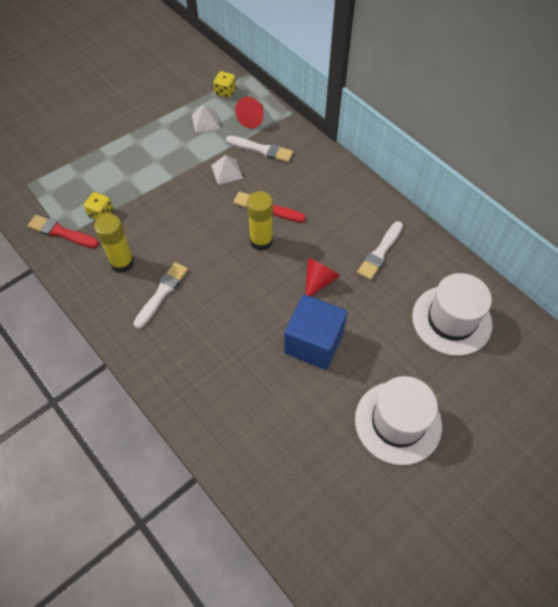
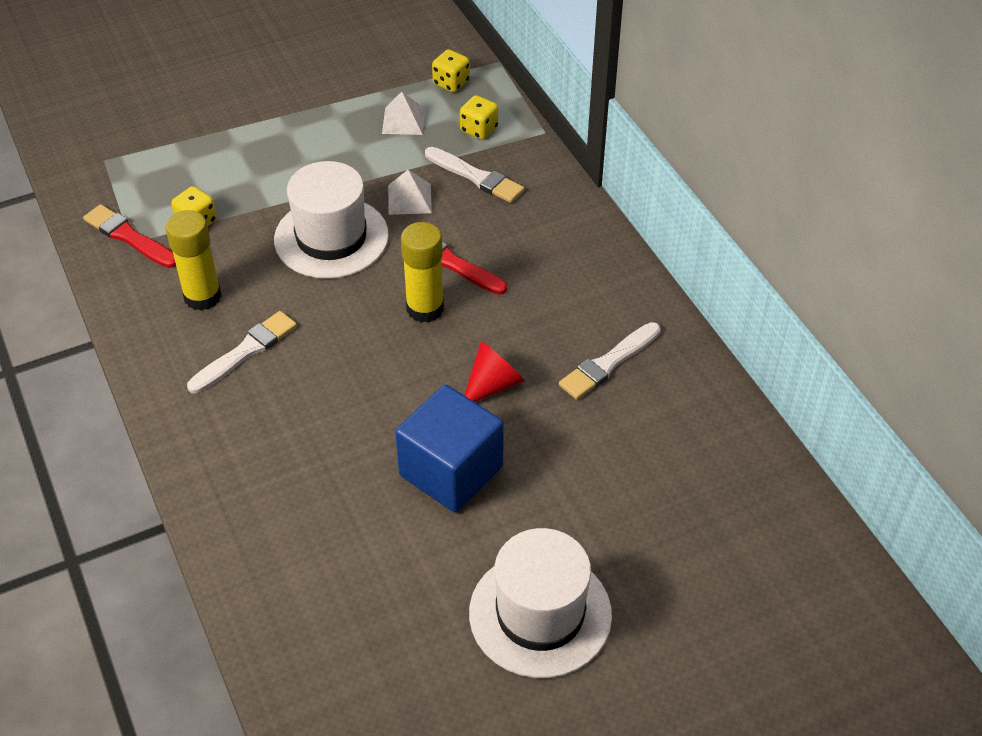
camera: 15 degrees right, 10 degrees down
(252, 119) = (479, 129): red cone -> yellow dice
(451, 320) = (686, 486): white hat -> white hat (331, 238)

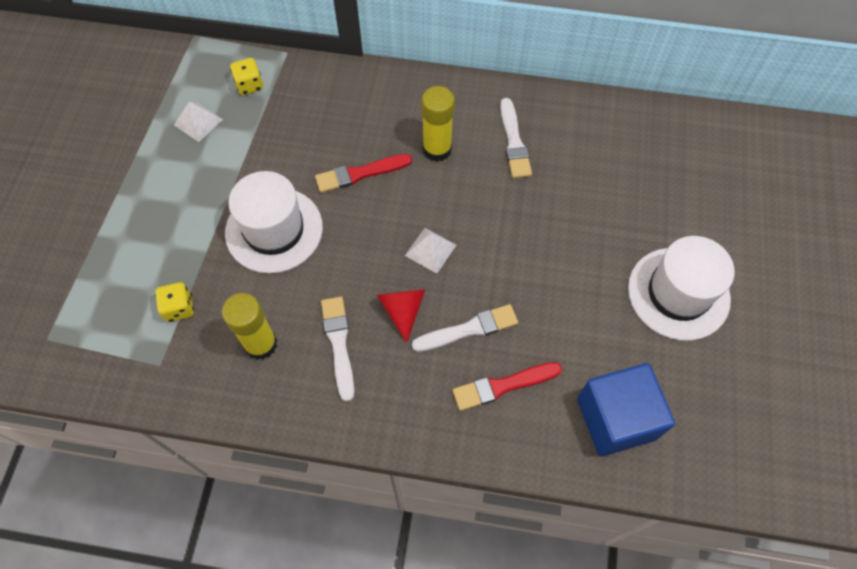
camera: 55 degrees left, 15 degrees up
(129, 237) = (152, 363): red brush -> red brush (503, 386)
(409, 199) = (278, 162): white pyramid -> white pyramid (430, 250)
(425, 308) = (388, 212): yellow glue stick -> yellow glue stick (437, 149)
(451, 83) = (188, 73): yellow dice -> none
(451, 471) = (537, 277): blue cube -> blue cube (616, 418)
(476, 177) = (293, 113): white brush -> white brush (468, 329)
(493, 384) = (484, 212): red cone -> red cone (402, 310)

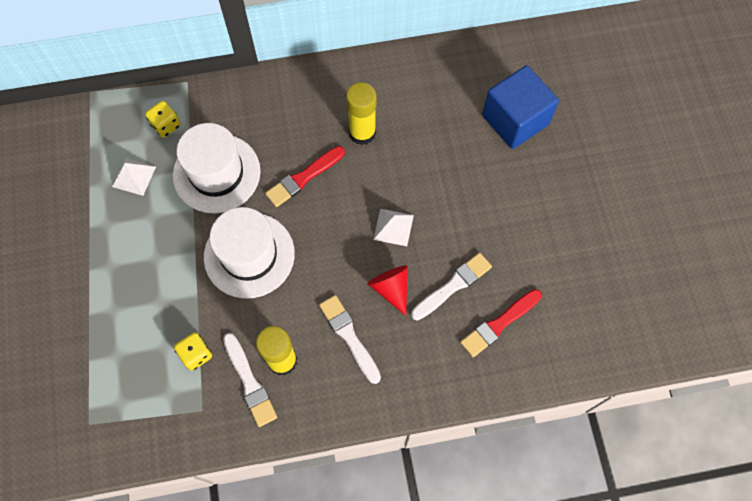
camera: 20 degrees left, 5 degrees up
(514, 142) = (426, 104): white brush -> white brush (249, 382)
(616, 418) = (598, 319): blue cube -> blue cube (515, 120)
(678, 293) = (611, 195): white hat -> white hat (216, 173)

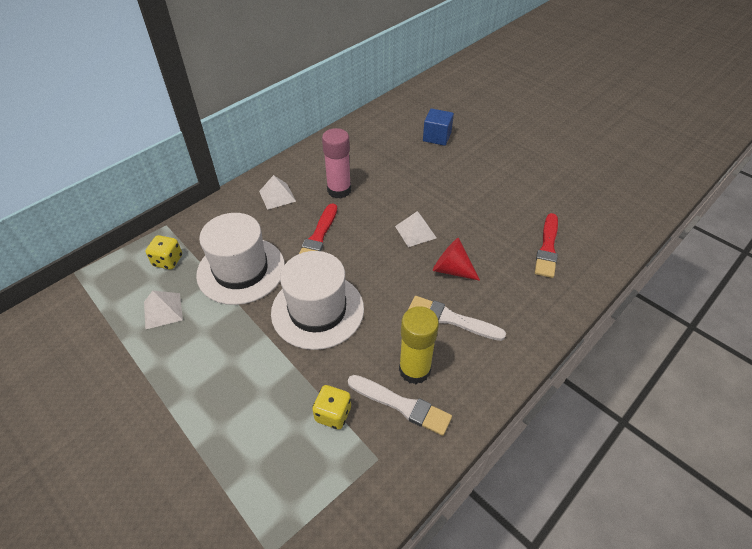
camera: 35 degrees left, 20 degrees down
(301, 105) = (277, 196): none -> white pyramid
(362, 133) = (339, 190): yellow glue stick -> pink glue stick
(453, 286) = (493, 243): white brush -> none
(515, 120) = (437, 137): blue cube -> blue cube, size x0.60

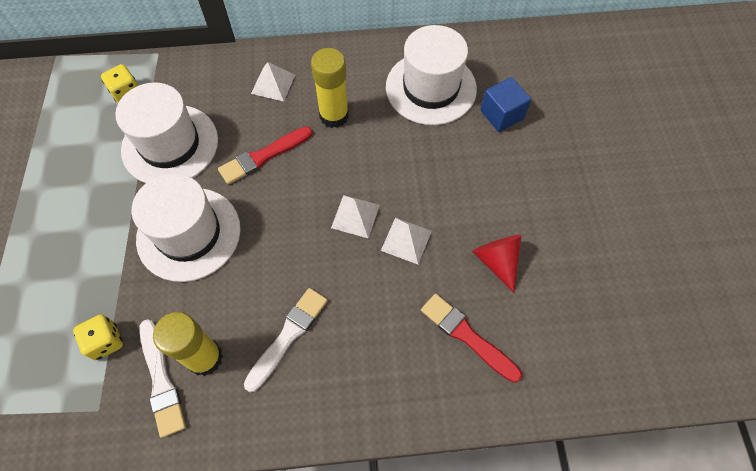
camera: 40 degrees right, 15 degrees up
(163, 310) = (81, 141): white pyramid -> white pyramid (406, 240)
(339, 190) = (334, 115): pink glue stick -> yellow glue stick
(382, 145) = (431, 88): none -> white hat
(451, 269) = (344, 284): red cone -> red cone (497, 261)
(452, 319) = (288, 336): white brush -> white brush turned 60 degrees clockwise
(547, 248) = (467, 336): red brush -> red brush turned 75 degrees clockwise

